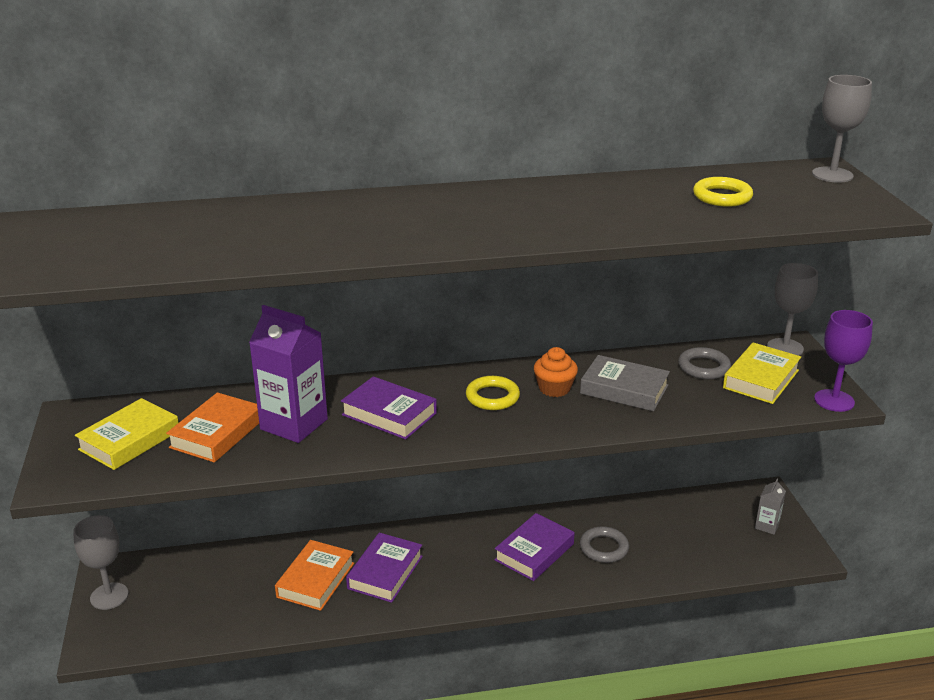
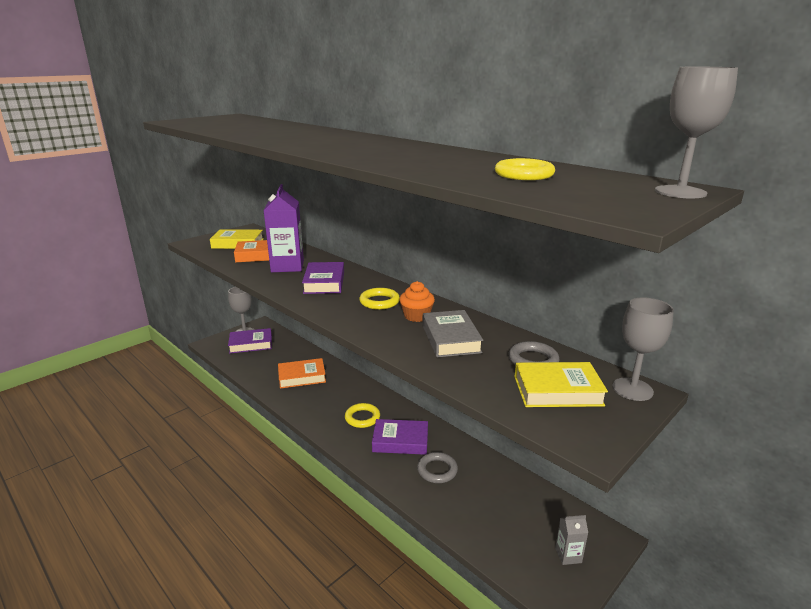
camera: 55 degrees right, 5 degrees down
(385, 572) = (328, 395): purple book -> purple book (251, 344)
(464, 563) = (362, 418): none -> yellow ring
(834, 400) = (583, 440): purple goblet -> none

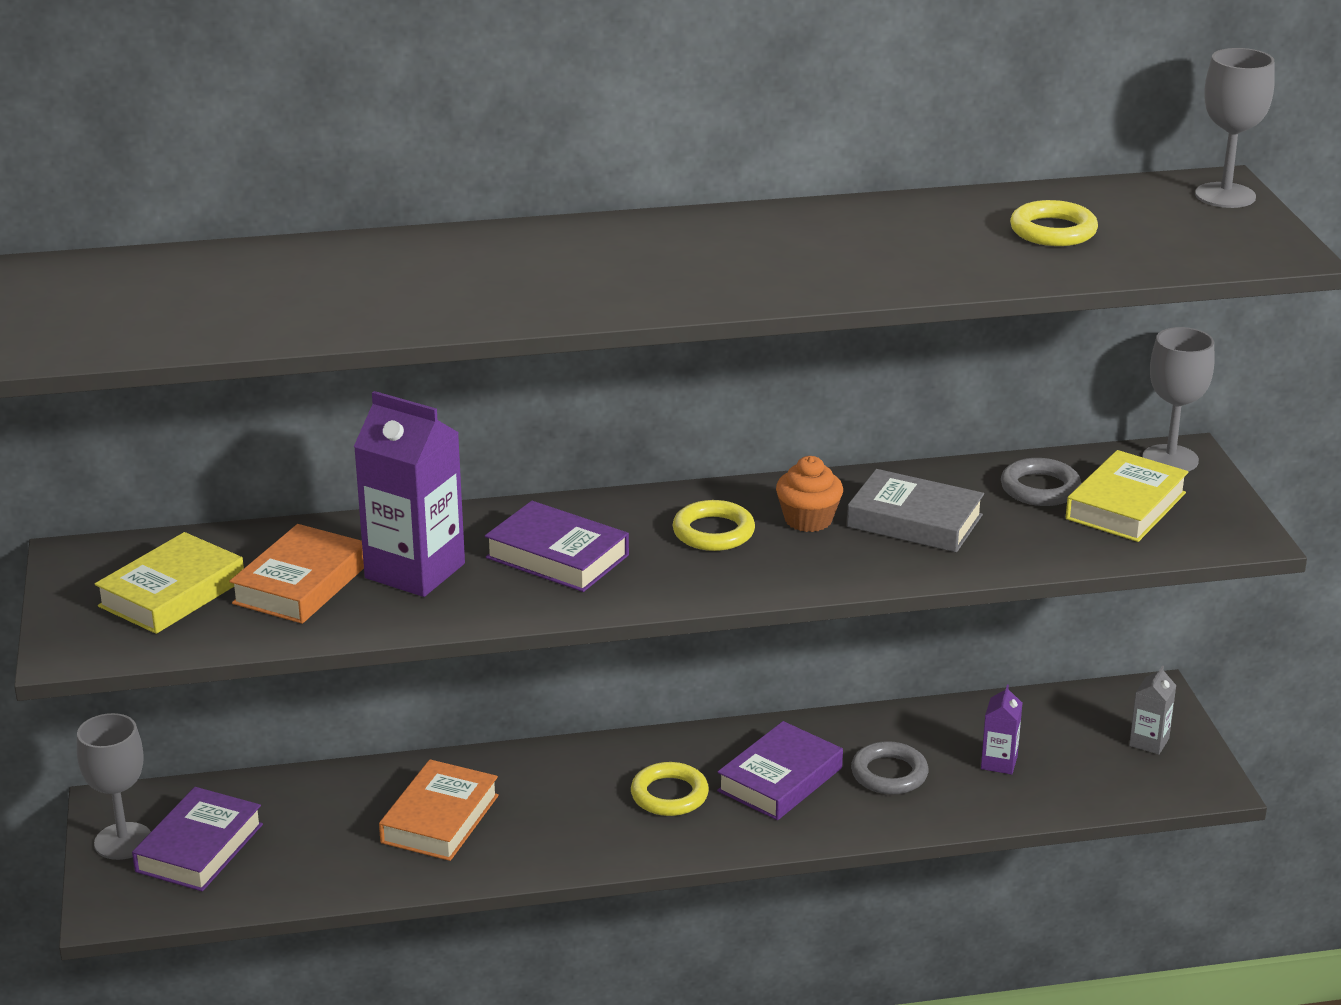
camera: 55 degrees left, 5 degrees up
(484, 503) = (999, 762): none -> purple carton

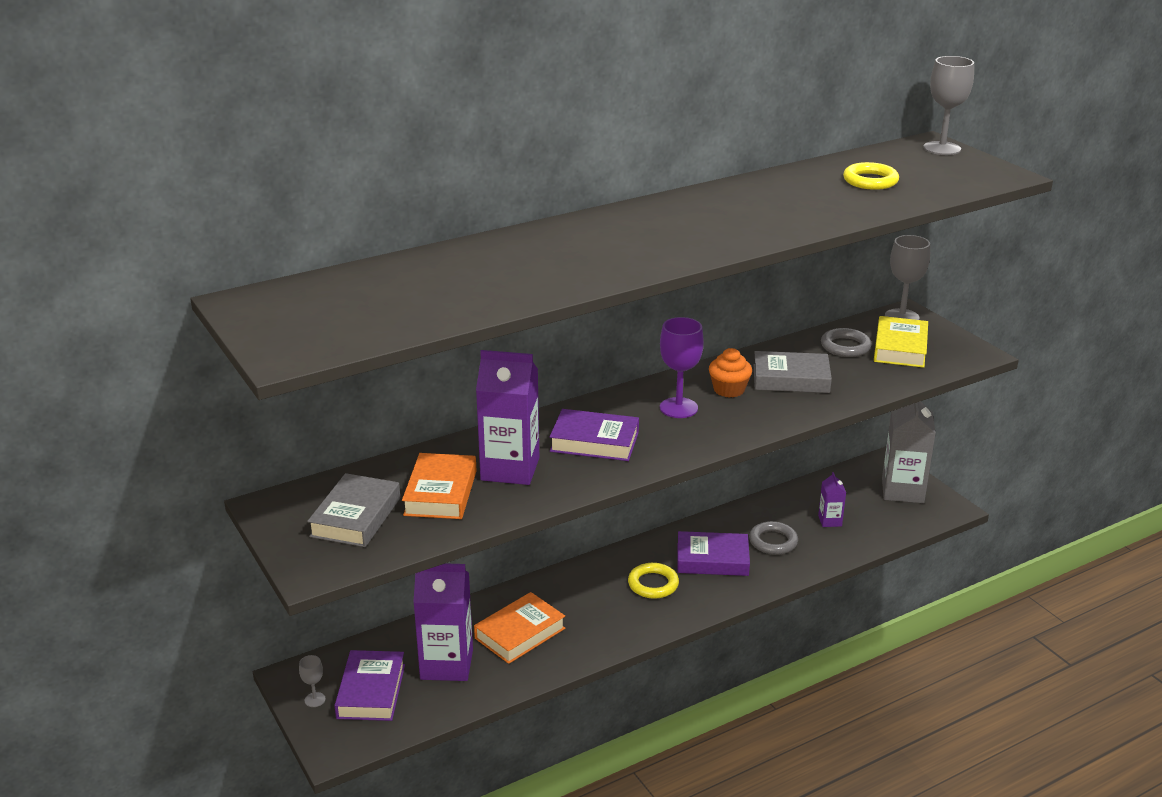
camera: 20 degrees left, 0 degrees up
(123, 841) = (315, 700): grey goblet -> grey goblet, size x0.51
(172, 593) = (356, 517): yellow book -> grey book
(317, 836) = (446, 664): none -> purple carton
(440, 819) = (520, 633): orange book -> orange book turned 45 degrees clockwise
(713, 532) = (678, 408): yellow ring -> purple goblet
(780, 779) = (712, 559): purple book -> purple book turned 75 degrees clockwise
(1149, 742) = (902, 490): grey carton -> grey carton, size x2.07

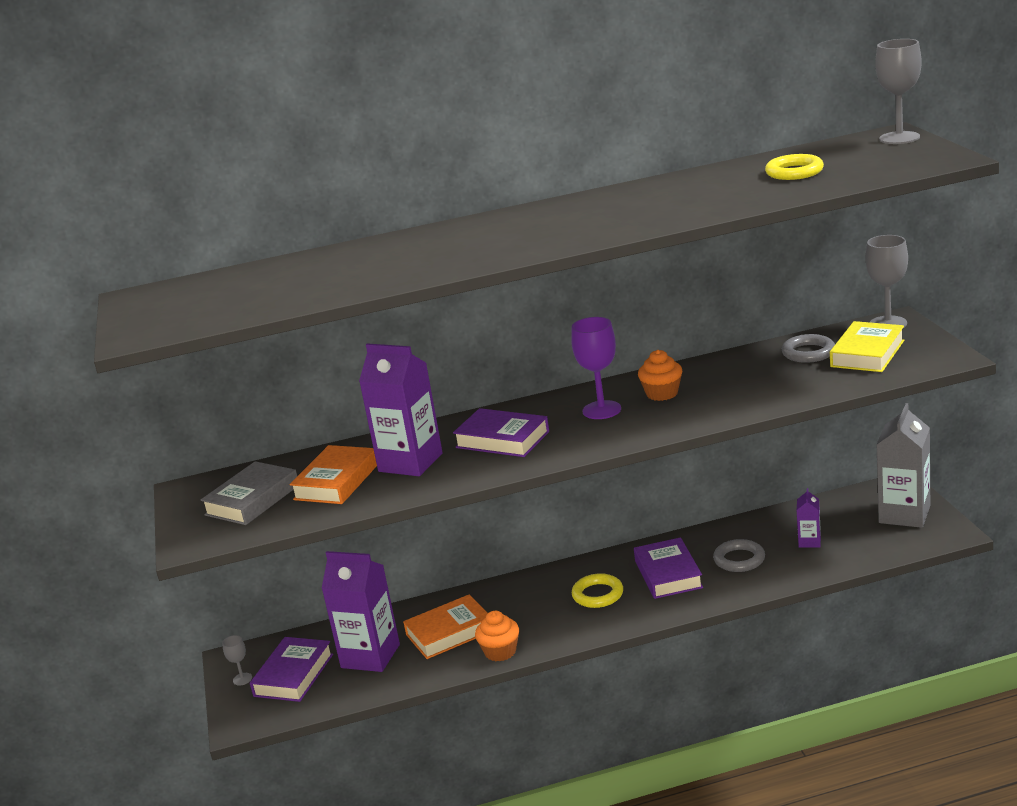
camera: 20 degrees right, 5 degrees down
(581, 651) = (500, 652): none -> orange cupcake
(712, 559) = (668, 574): purple book -> purple book turned 60 degrees clockwise
(791, 379) = (732, 383): grey book -> none

